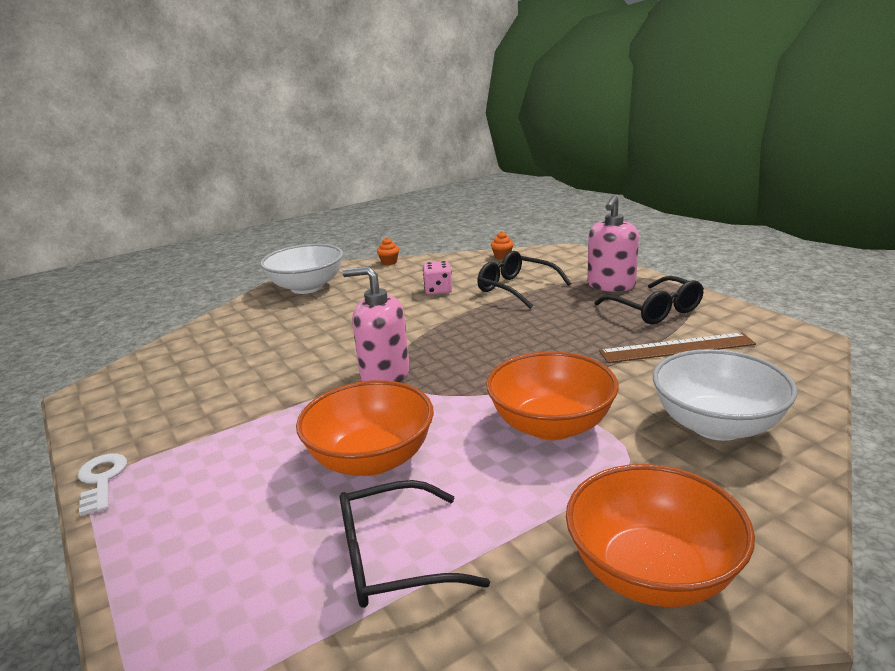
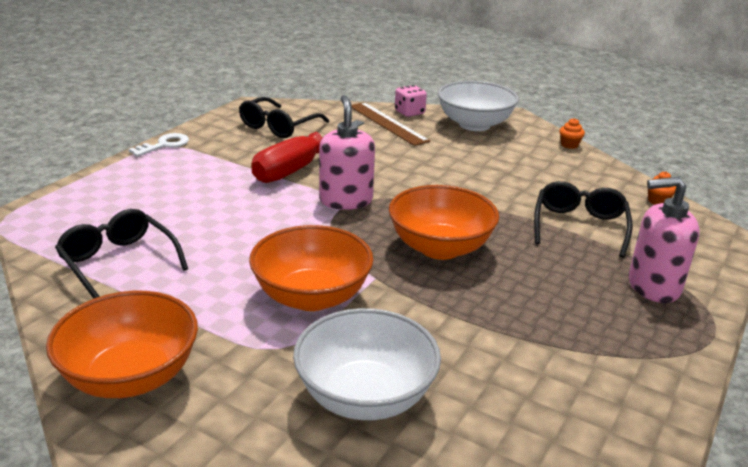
camera: 60 degrees right, 5 degrees up
(285, 388) = (300, 167): none -> red screwdriver
(371, 459) = (224, 226): orange bowl -> orange bowl (440, 248)
(438, 290) = (530, 185): pink dice -> pink dice (409, 112)
(655, 310) = (611, 328): black glasses -> black glasses (278, 127)
(676, 348) = (521, 354): brown ruler -> brown ruler (387, 123)

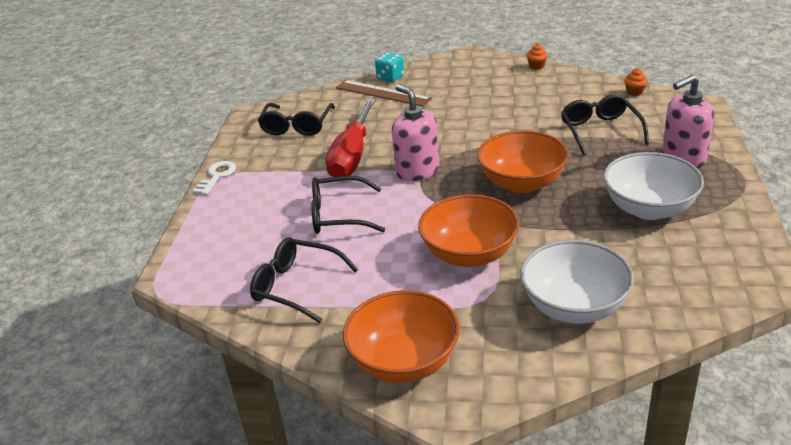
camera: 20 degrees left, 5 degrees up
(228, 214) = (338, 215): none -> black glasses
(409, 112) = (390, 77): pink dice -> turquoise dice
(474, 124) = (451, 72): white bowl -> white bowl (649, 208)

